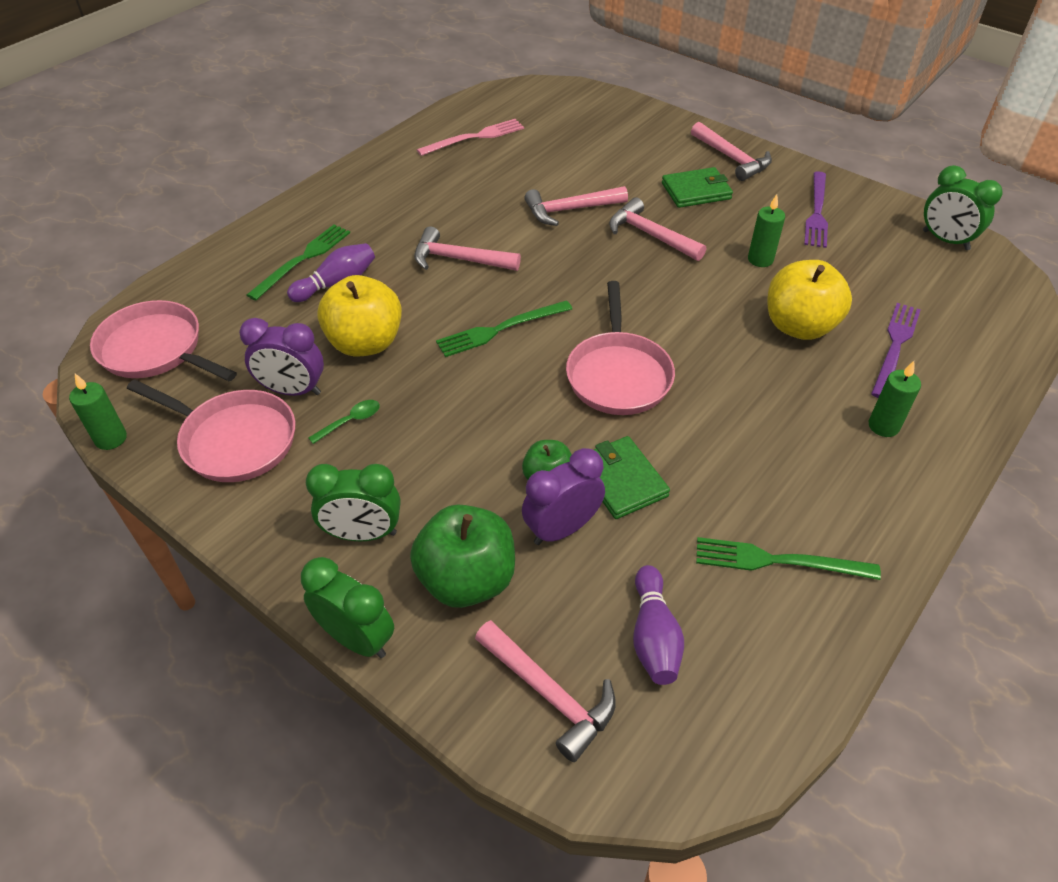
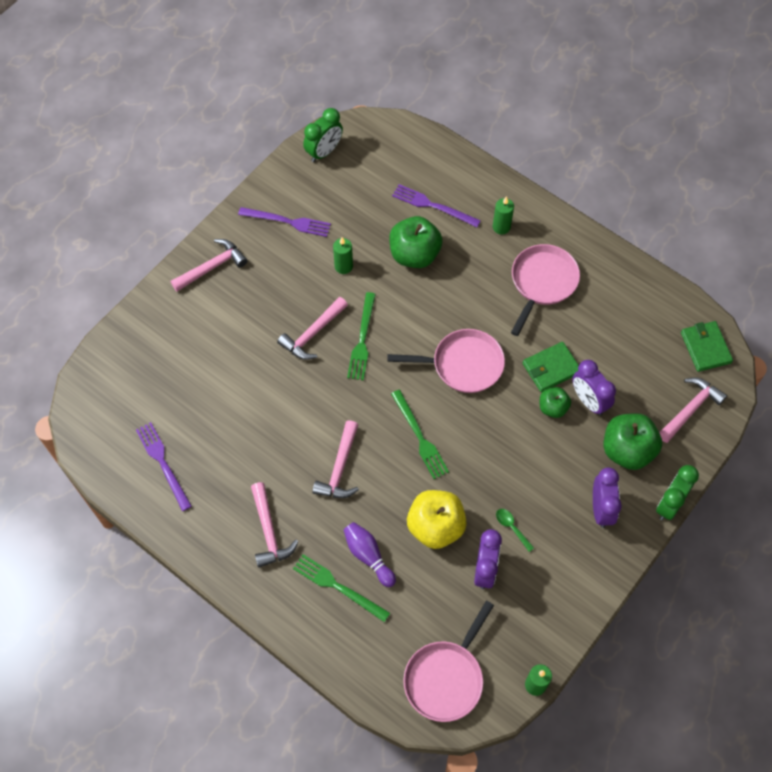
camera: 90 degrees left, 15 degrees up
(233, 440) = (532, 600): pink pan -> pink pan (542, 282)
(363, 533) = (601, 509): green clock -> purple clock
(475, 137) = (163, 463): pink fork -> purple fork
(570, 210) = (278, 388): pink hammer -> pink hammer (269, 531)
(653, 636) = (652, 359): purple bowling pin -> none
(696, 191) = (256, 297): green wallet -> green wallet (705, 348)
(778, 561) = (601, 296): green fork -> green fork (362, 339)
(799, 326) = (414, 255): yellow apple -> green apple

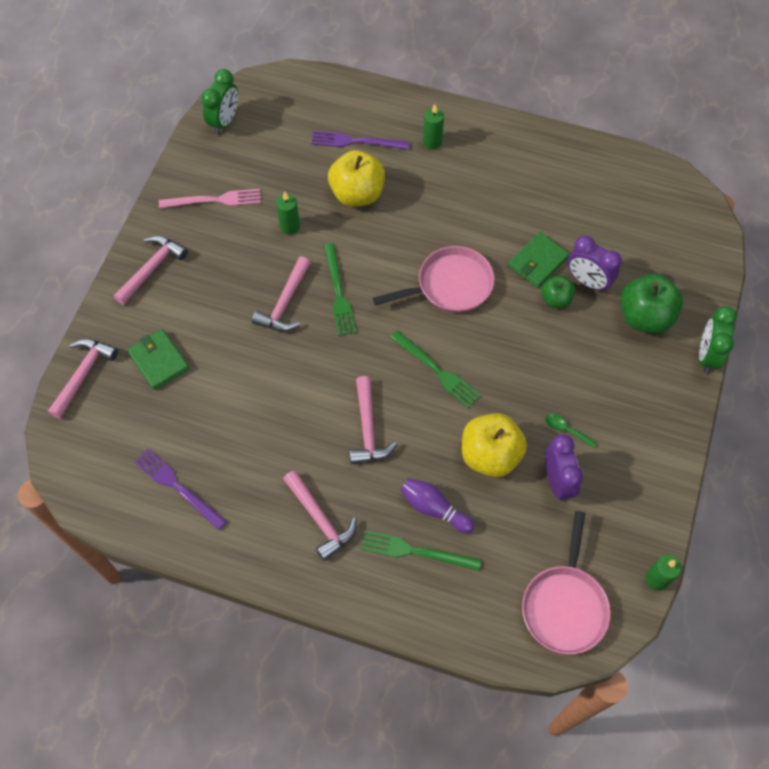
camera: 20 degrees left, 0 degrees up
(288, 222) = (214, 200): purple fork -> pink fork
(414, 255) = (357, 194): green apple -> yellow apple
(542, 282) = (494, 183): pink pan -> none
(601, 509) = (644, 382): purple clock -> none
(690, 409) = (686, 258): pink hammer -> pink hammer (83, 375)
(705, 348) = (675, 196): green wallet -> green wallet (159, 361)

